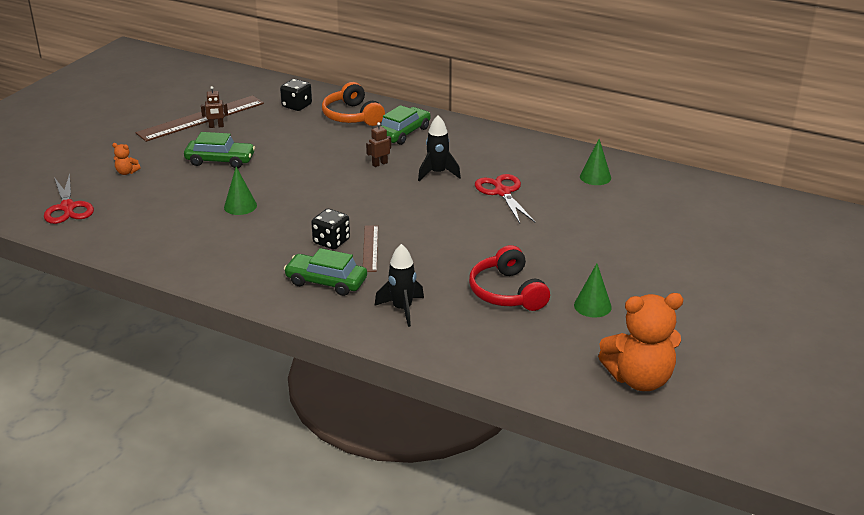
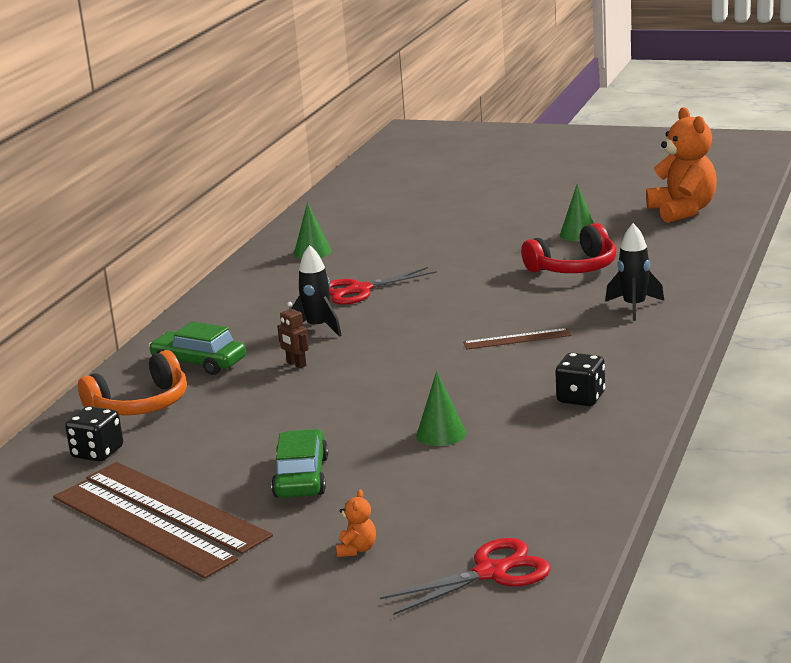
camera: 95 degrees left, 10 degrees down
(216, 126) = (175, 506): brown robot -> brown ruler
(326, 282) = (602, 350): green car -> none
(331, 241) = (511, 362): black dice -> black dice (581, 398)

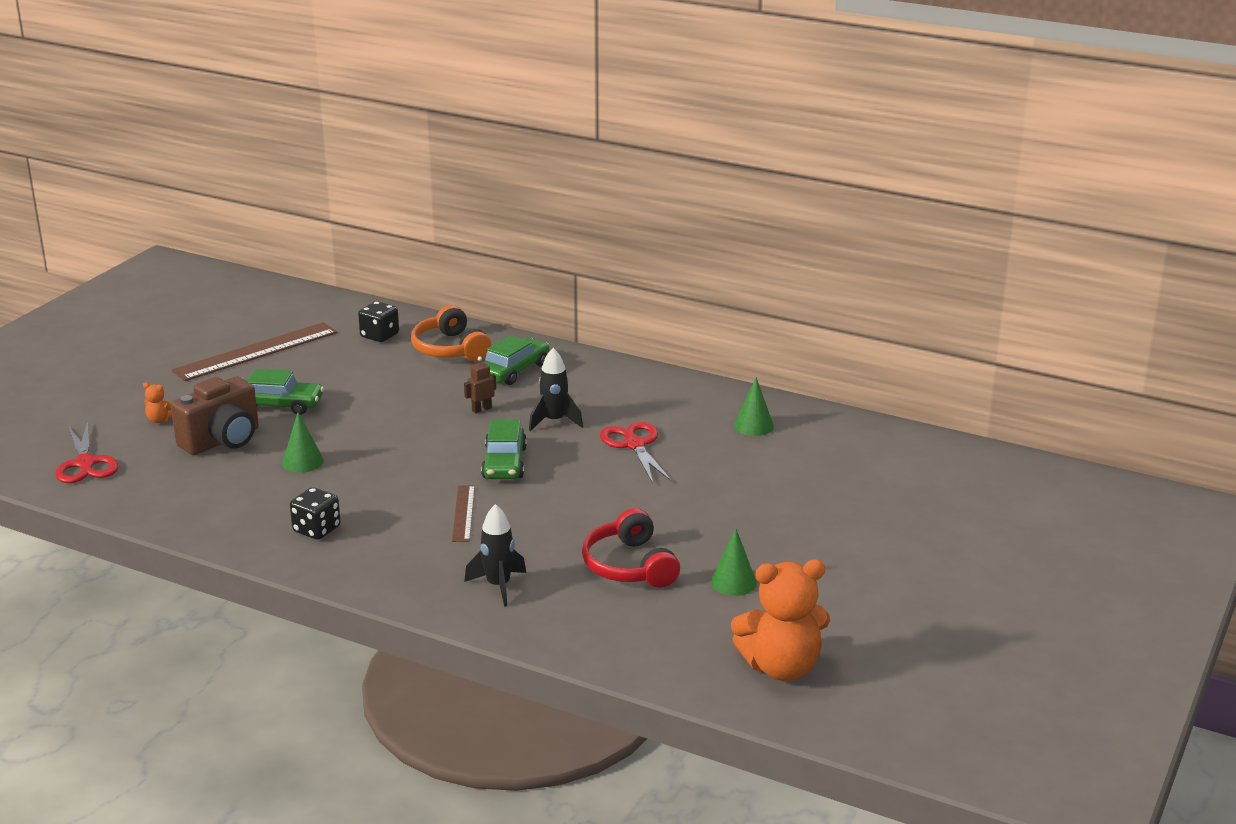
camera: 95 degrees right, 5 degrees up
(175, 506) = (275, 362): brown ruler -> none
(403, 492) = (222, 441): none -> brown camera
(412, 337) = (504, 463): none -> green car

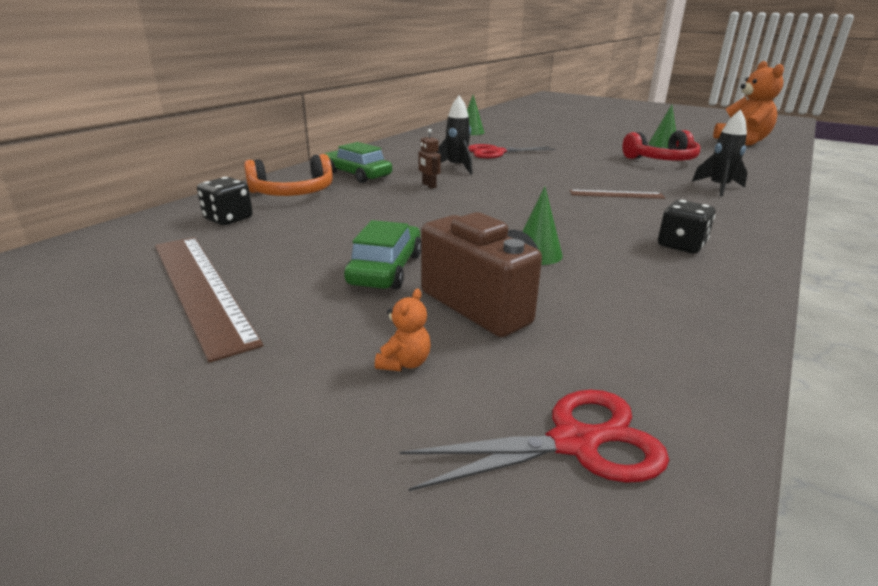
camera: 85 degrees left, 0 degrees up
(504, 463) = (528, 182): green car -> none

